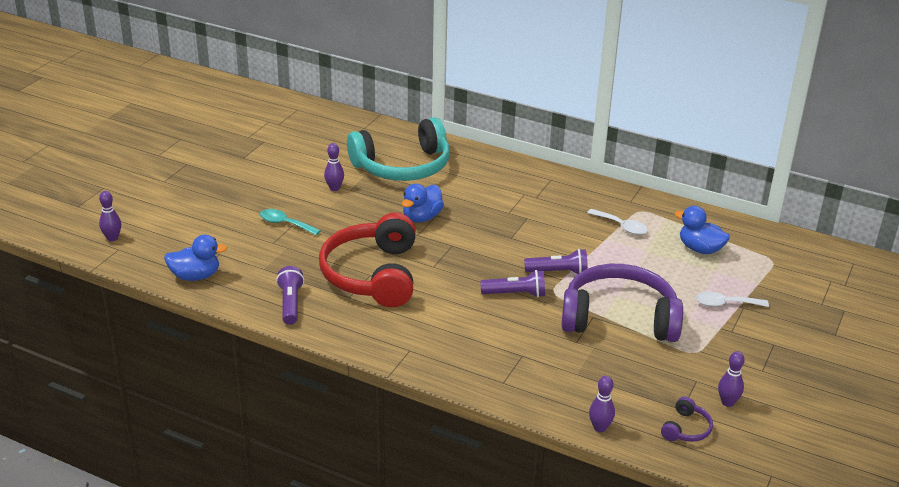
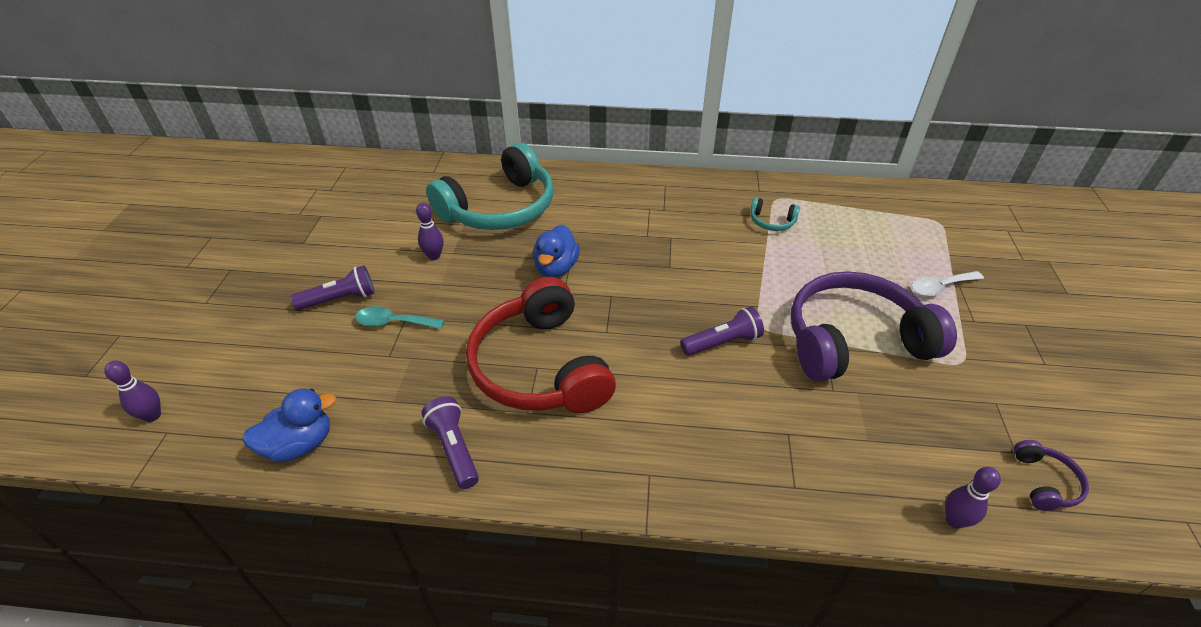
camera: 20 degrees left, 10 degrees up
(558, 272) = (748, 298): purple flashlight -> purple flashlight (340, 299)
(621, 226) = (771, 222): white spoon -> turquoise headphones
(700, 249) = (864, 227): blue duck -> none
(727, 402) = (1051, 423): purple bowling pin -> none

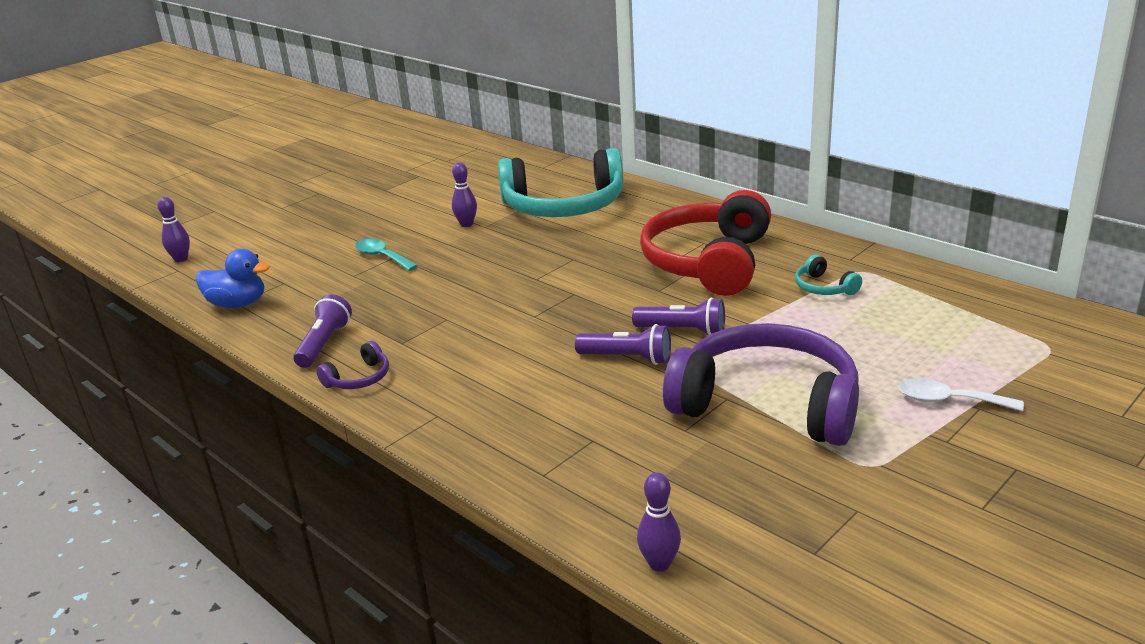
camera: 40 degrees right, 15 degrees down
(340, 299) = (365, 231): purple flashlight -> purple flashlight (683, 331)
(540, 367) = (449, 319): red headphones -> red headphones (708, 262)
(556, 268) = (553, 260): blue duck -> none
(1044, 482) = (808, 587): purple headphones -> purple headphones (359, 378)

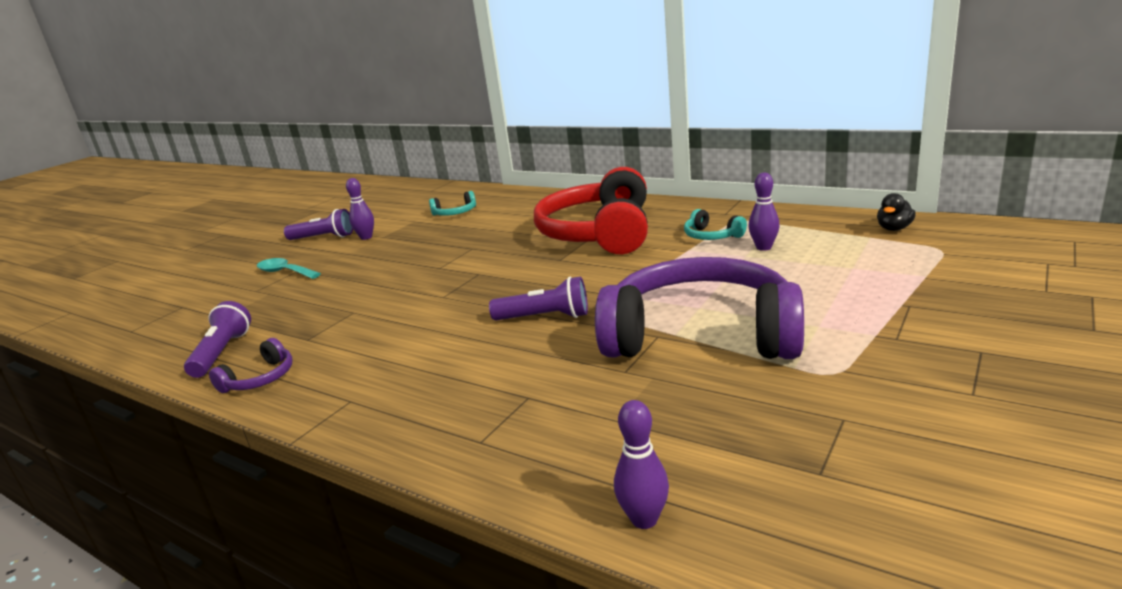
camera: 10 degrees left, 5 degrees down
(181, 259) = (75, 302): purple bowling pin -> purple bowling pin (763, 247)
(238, 304) = (130, 331): blue duck -> none
(564, 206) = (455, 213): turquoise headphones -> turquoise headphones, size x0.40
(683, 331) = (593, 287): purple flashlight -> purple flashlight (324, 238)
(949, 401) = (877, 304): white spoon -> none
(1018, 312) = (894, 229): none -> black duck

